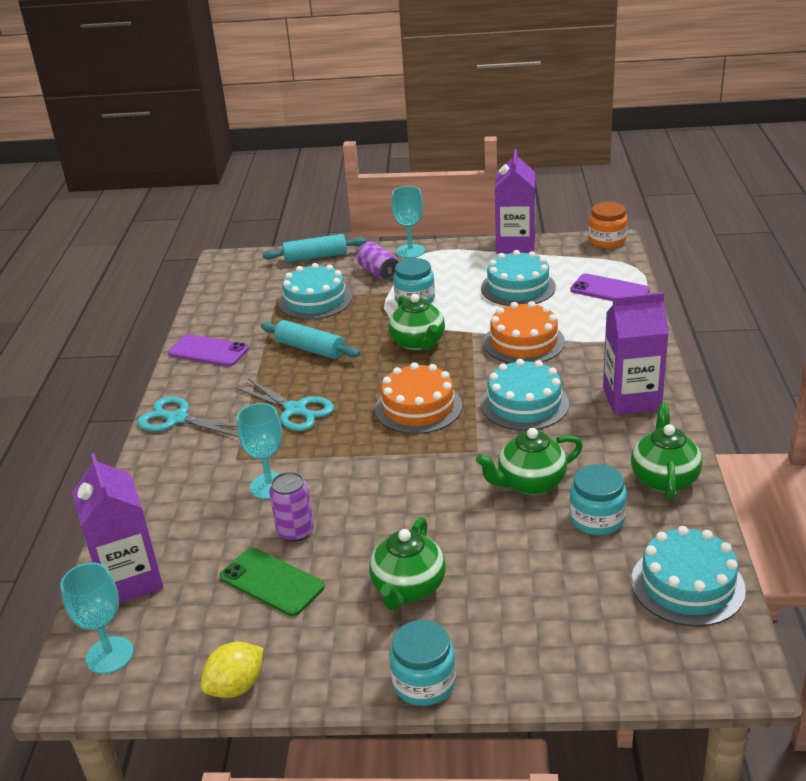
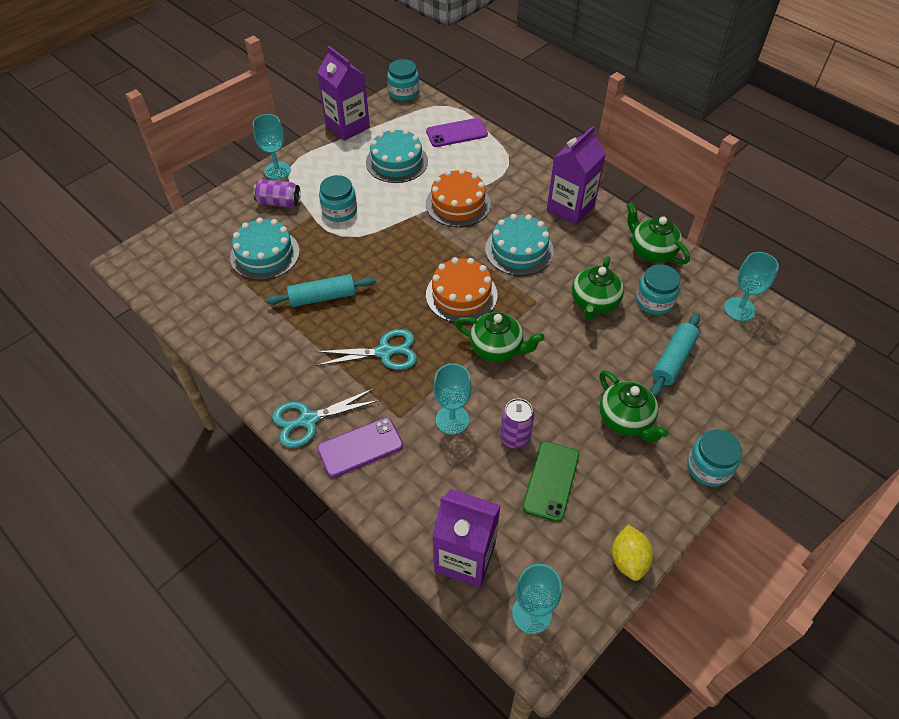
camera: 50 degrees left, 20 degrees up
(208, 351) = (244, 349): purple phone -> purple phone (360, 447)
(272, 582) = (551, 481): green phone -> green phone turned 60 degrees counterclockwise
(315, 257) = (207, 215): turquoise rolling pin -> turquoise rolling pin (673, 360)
(418, 343) = (392, 245): green teapot -> green teapot (497, 349)
(607, 241) = (403, 92): orange jar -> turquoise jar
(687, 585) = (739, 309): turquoise cake -> turquoise goblet

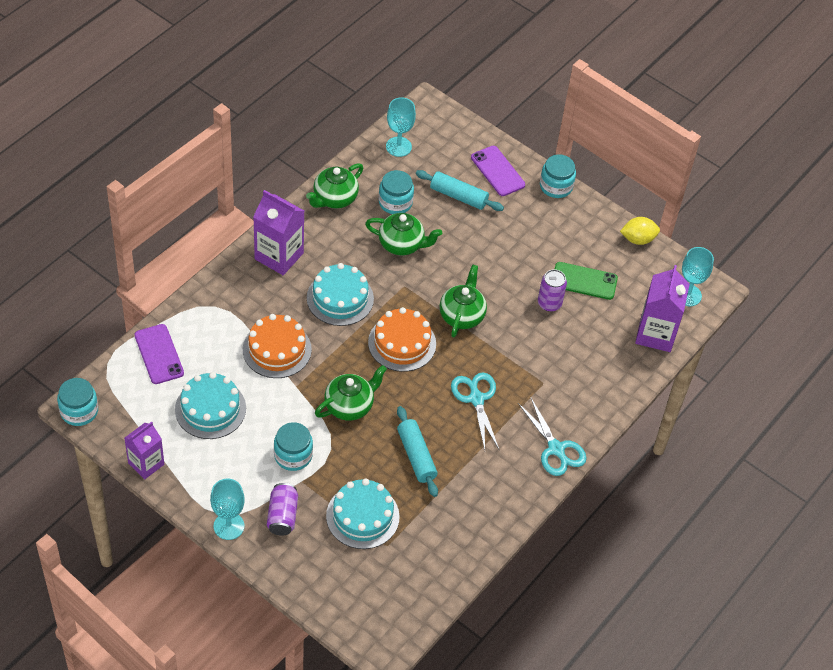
camera: 100 degrees left, 0 degrees up
(347, 126) = (146, 464): purple carton -> purple carton, size x0.66
(360, 447) = (576, 408): purple phone -> purple phone (497, 171)
(452, 419) = (539, 346): turquoise goblet -> none
(626, 420) = (522, 231): green teapot -> green teapot (350, 406)

